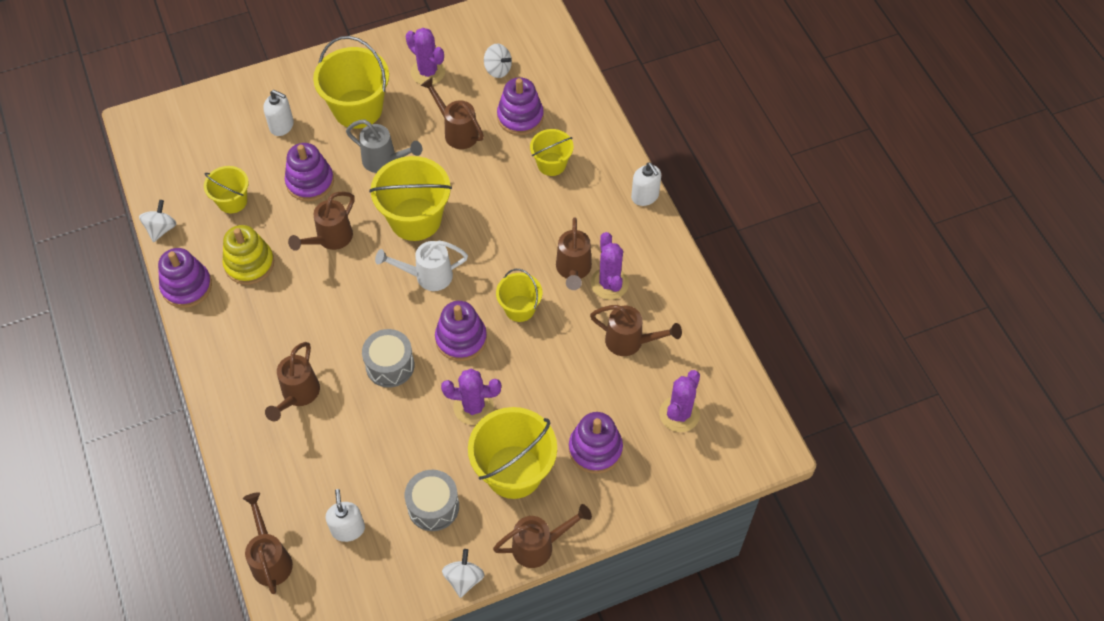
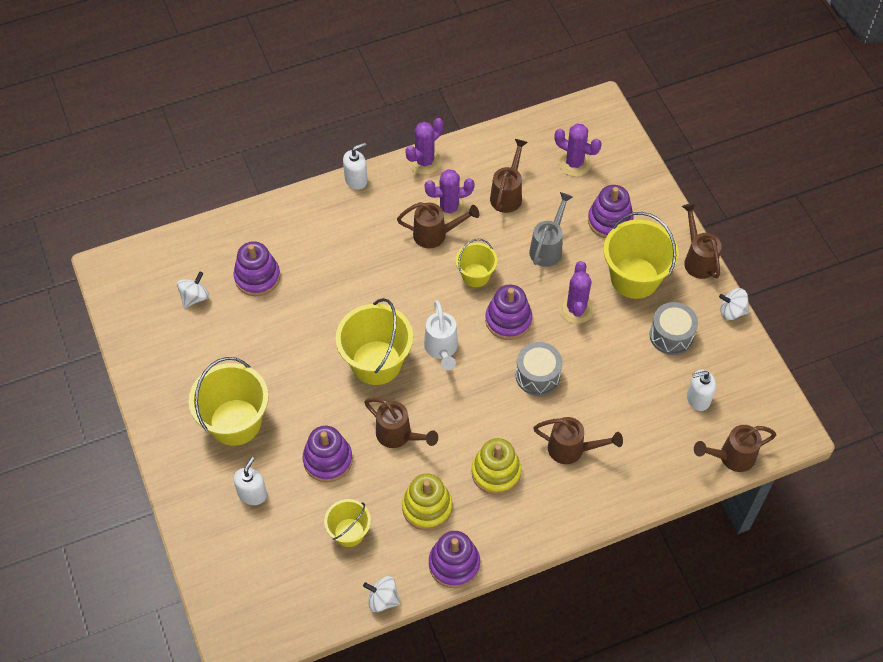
camera: 90 degrees left, 0 degrees up
(280, 324) = (496, 472): none -> yellow stacking toy
(385, 161) = (305, 393): grey watering can -> grey watering can (548, 247)
(428, 72) = (191, 359): purple cactus -> purple cactus (424, 161)
(456, 131) = (271, 331): brown watering can -> none
(551, 164) = (316, 251): yellow bucket -> none

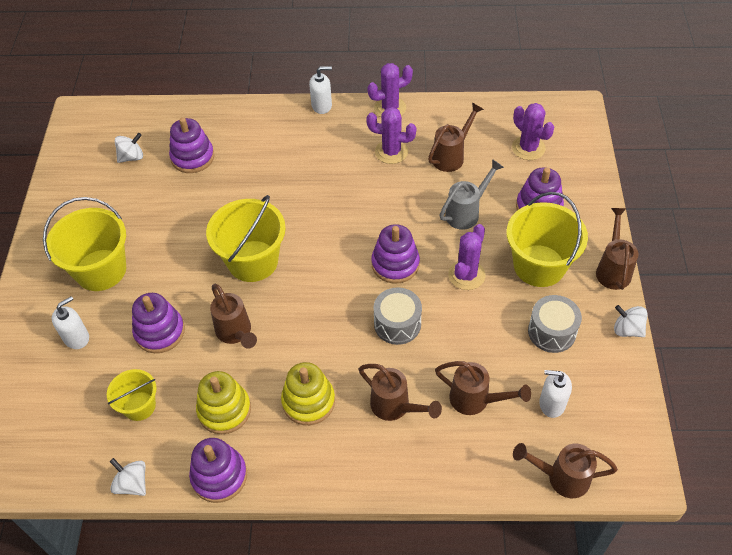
camera: 25 degrees right, 5 degrees down
(436, 235) = (367, 170): brown watering can -> brown watering can (476, 400)
(442, 350) = (318, 270): white watering can -> none
(475, 275) = (385, 215): yellow bucket -> none

